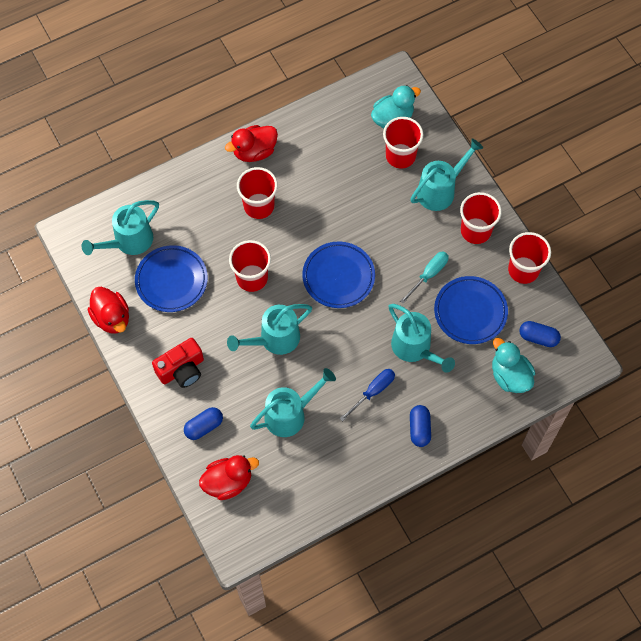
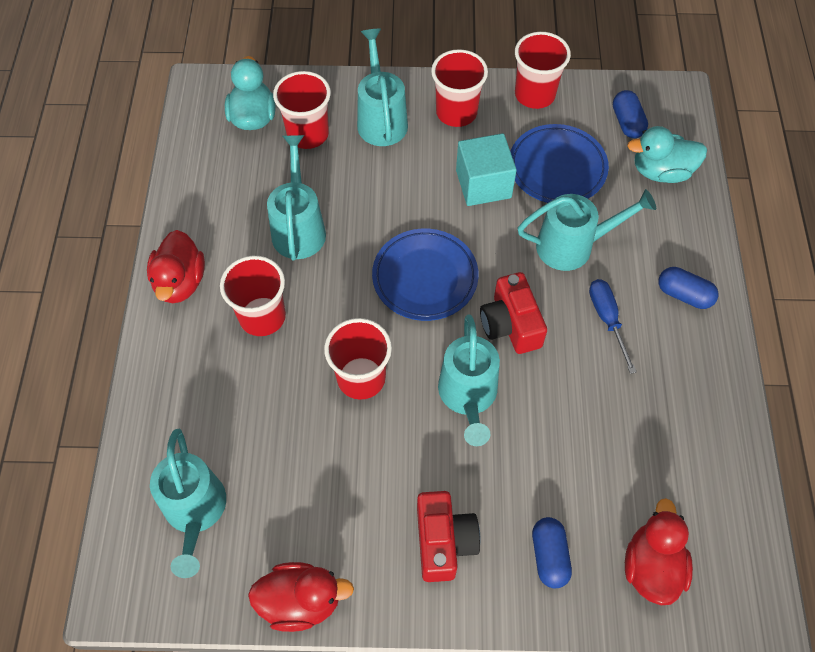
camera: 60 degrees left, 5 degrees down
(171, 280) = (297, 484): blue plate -> none
(291, 414) = (588, 431): turquoise watering can -> turquoise watering can (299, 227)
(336, 339) = (510, 324): none -> red camera
(428, 275) = (483, 184): turquoise screwdriver -> turquoise cube
(538, 337) = (627, 122): blue capsule -> blue capsule turned 60 degrees counterclockwise

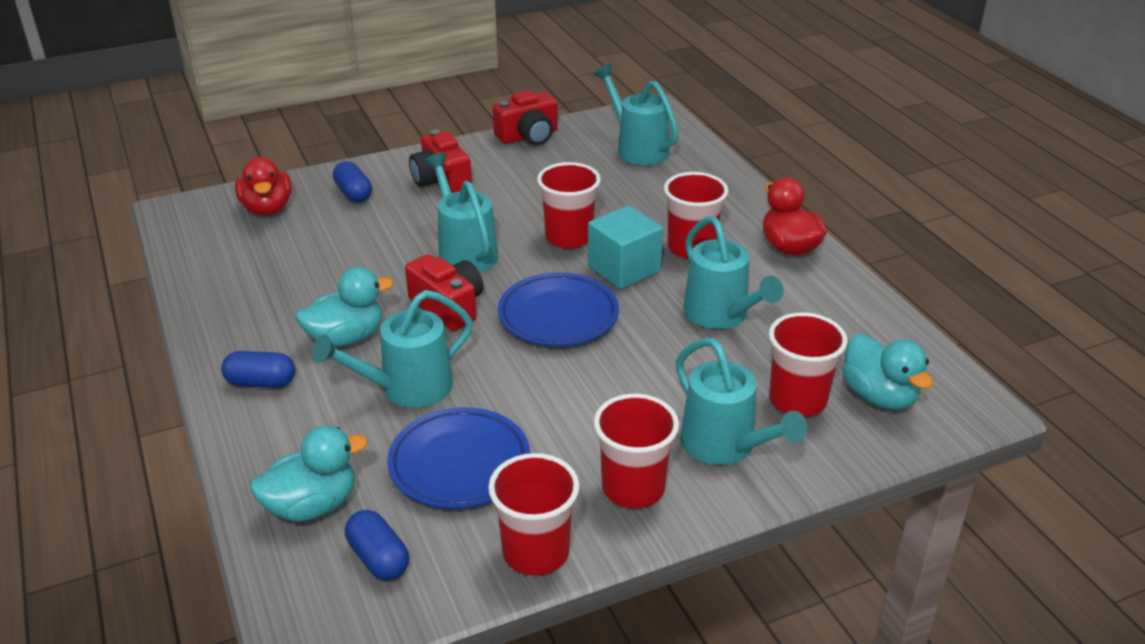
camera: 155 degrees right, 25 degrees down
(301, 601) = (528, 136): red duck -> red camera
(483, 184) = (546, 416): turquoise cube -> turquoise cube (624, 269)
(607, 319) = (346, 338): blue screwdriver -> turquoise duck

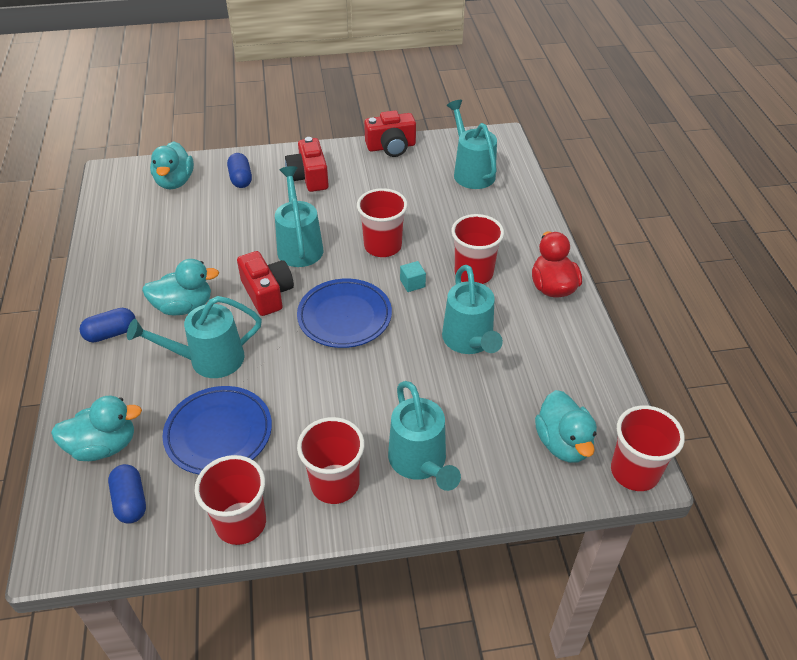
camera: 15 degrees right, 10 degrees up
(261, 382) = (111, 333): blue capsule -> blue capsule turned 45 degrees counterclockwise
(267, 208) = (175, 182): red duck -> turquoise duck
(624, 269) = (412, 283): turquoise cube -> turquoise cube, size x0.47
(797, 400) = (495, 433): red cup -> red cup (634, 472)

